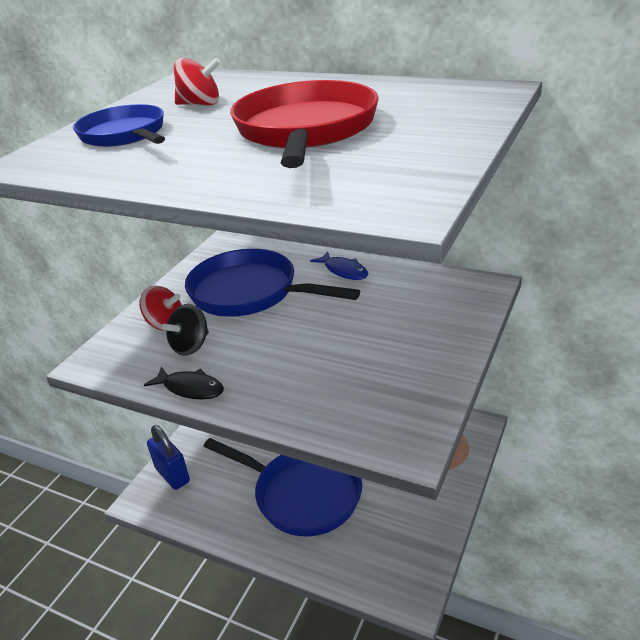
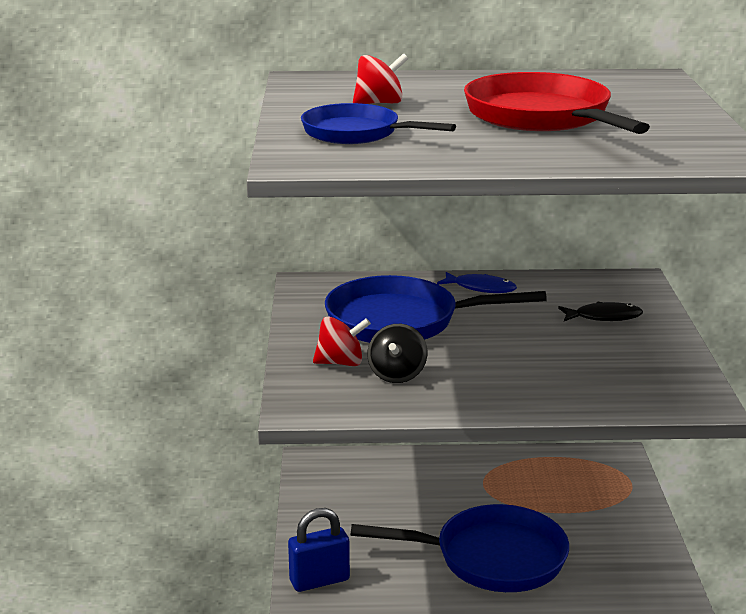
camera: 30 degrees left, 10 degrees down
(172, 475) = (319, 580): blue padlock -> blue padlock turned 45 degrees counterclockwise
(190, 388) = (445, 406): black fish -> black fish (604, 317)

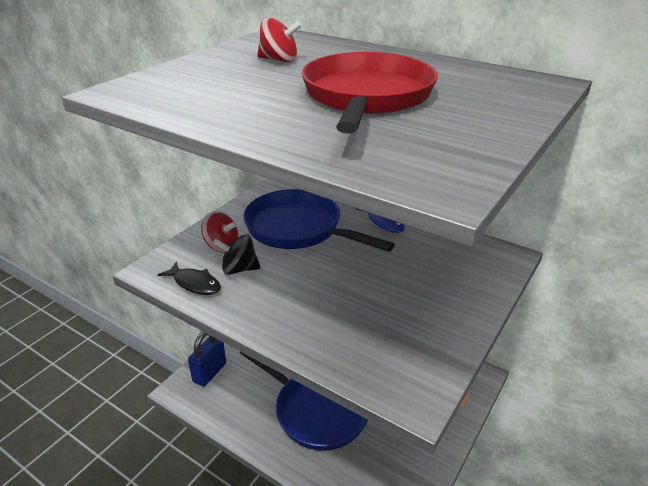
camera: 35 degrees right, 10 degrees up
(319, 580) = (209, 372): blue padlock -> blue padlock turned 75 degrees counterclockwise
(356, 133) = (208, 79): blue pan -> none
(397, 375) = (239, 269): black spinning top -> black spinning top turned 45 degrees clockwise
(604, 317) = (440, 279): black fish -> black fish (195, 283)

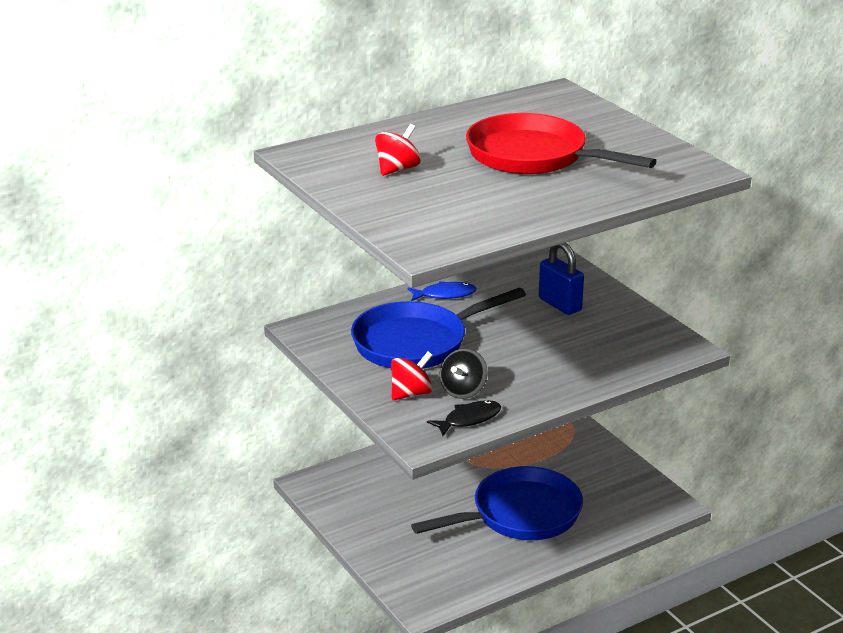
camera: 65 degrees left, 5 degrees down
(209, 372) = (410, 578): blue padlock -> blue padlock (560, 304)

